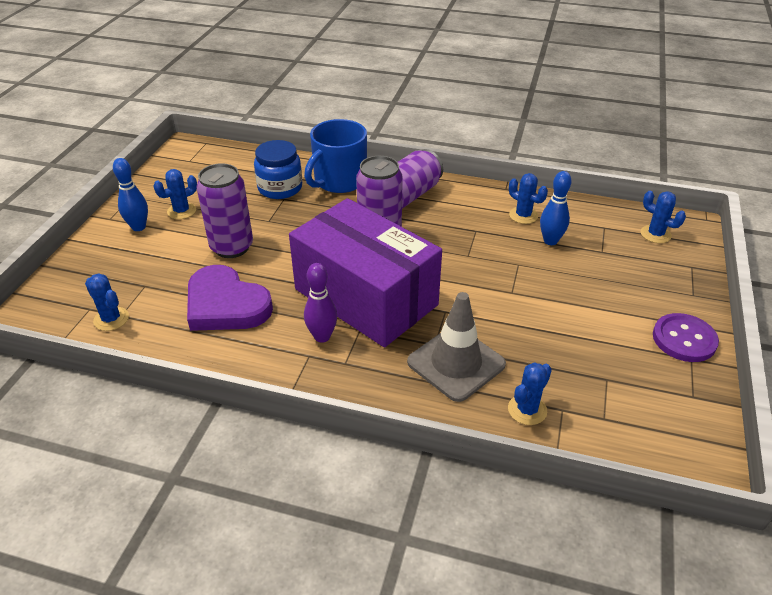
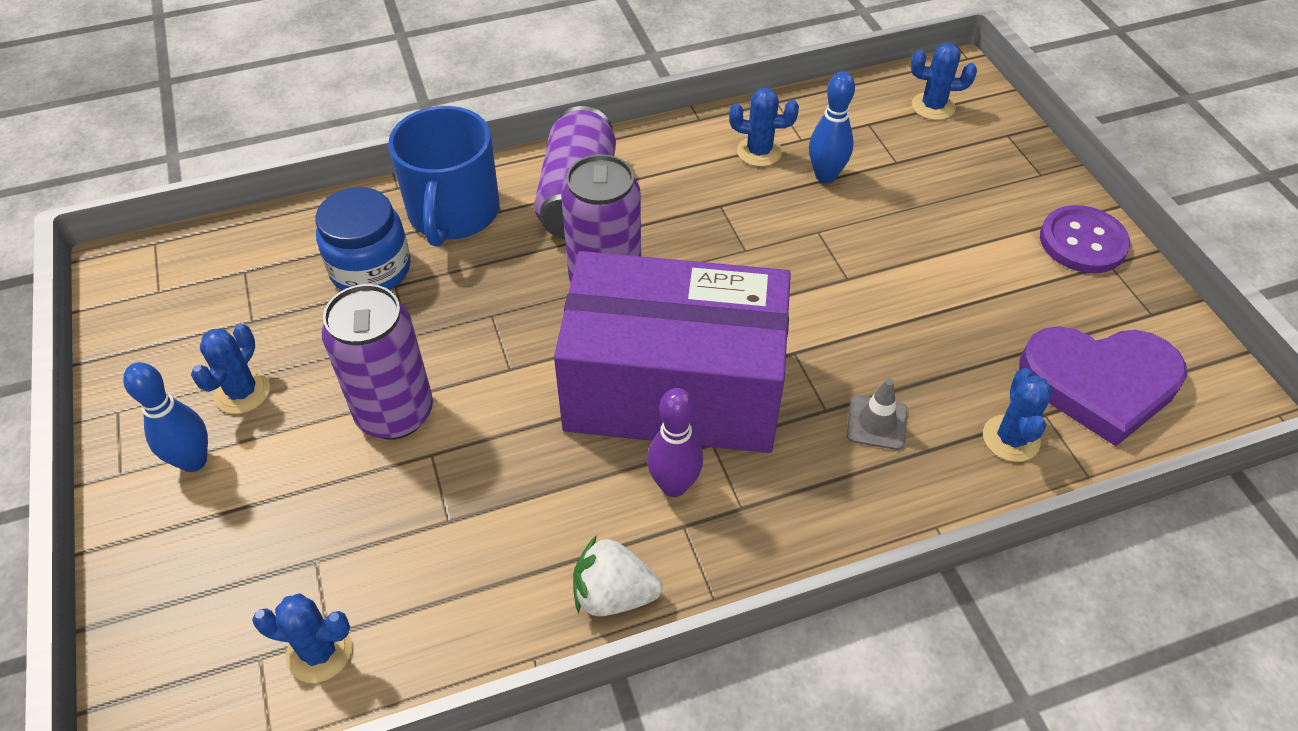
camera: 35 degrees left, 10 degrees up
(226, 305) = (484, 517): purple heart -> purple heart (1099, 384)
(247, 365) = (613, 594): none -> white strawberry
(456, 363) = (876, 423): grey traffic cone -> grey traffic cone, size x0.49

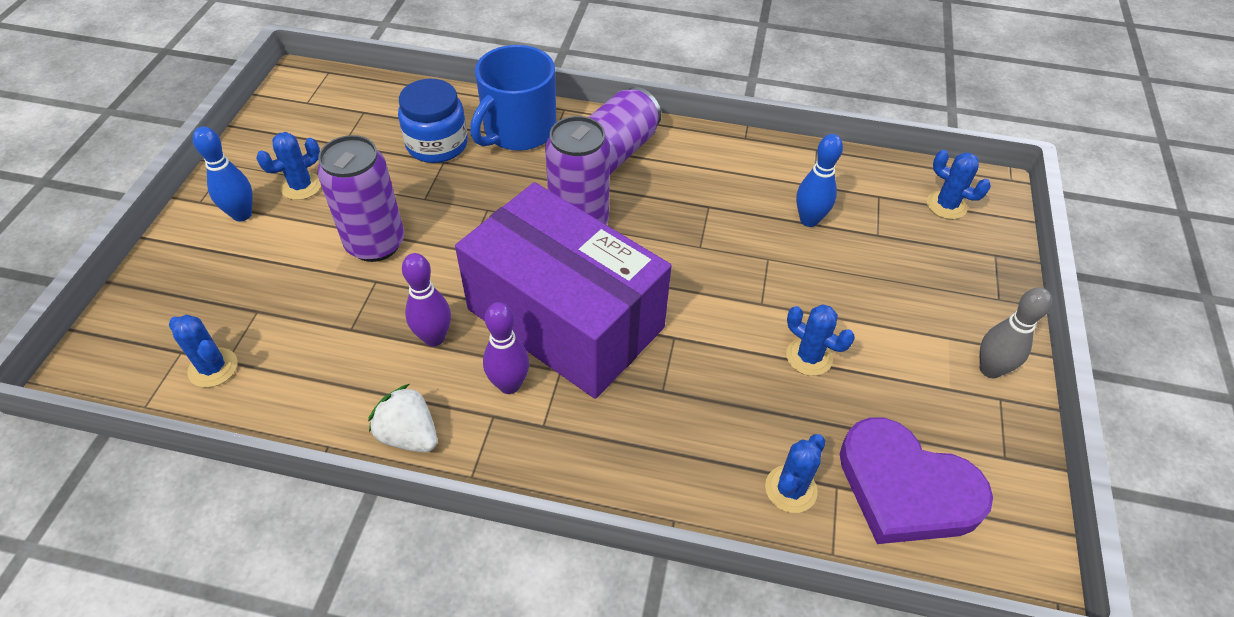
camera: 30 degrees right, 0 degrees up
(552, 480) = (434, 338): none -> purple bowling pin
(759, 152) = (771, 180): blue cactus -> blue cactus (809, 357)
(876, 423) = (693, 420): grey traffic cone -> none
(1082, 242) = (990, 369): purple button -> grey bowling pin

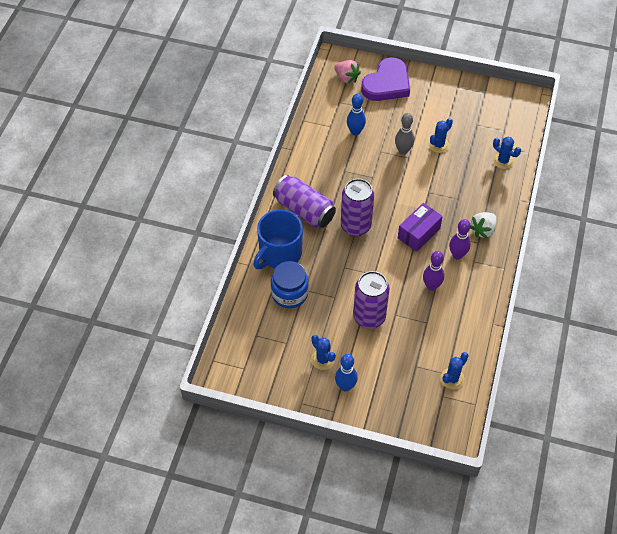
camera: 85 degrees left, 5 degrees up
(409, 435) = (485, 292): white strawberry -> white strawberry (483, 230)
(518, 130) = (279, 253): blue mug -> blue mug turned 90 degrees clockwise
(565, 318) = (419, 233): purple box -> purple box, size x0.47
(906, 488) = (500, 125): purple heart -> purple heart (387, 83)
(946, 205) = (346, 78): blue cactus -> pink strawberry
(990, 369) = (443, 86): grey bowling pin -> grey bowling pin (403, 151)

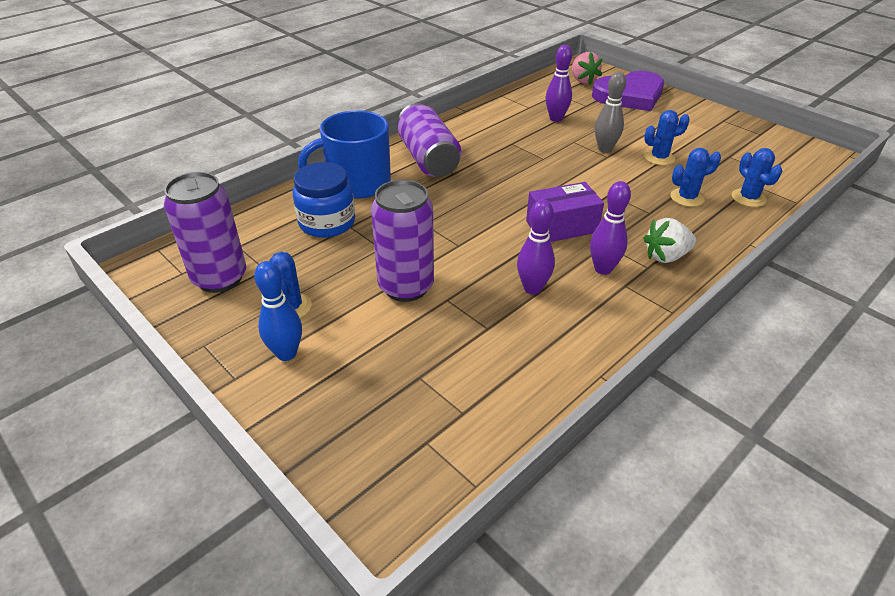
camera: 30 degrees right, 15 degrees down
(355, 132) = (556, 118): blue bowling pin -> purple bowling pin
(355, 226) = (479, 192): purple can -> purple can (220, 278)
(452, 378) = (465, 423): blue cactus -> blue cactus (687, 198)

